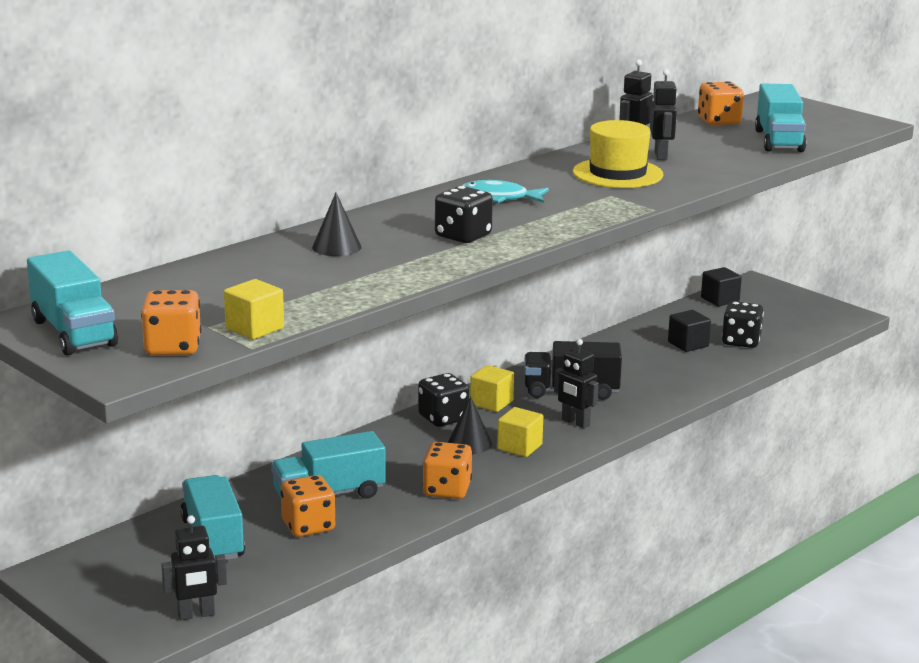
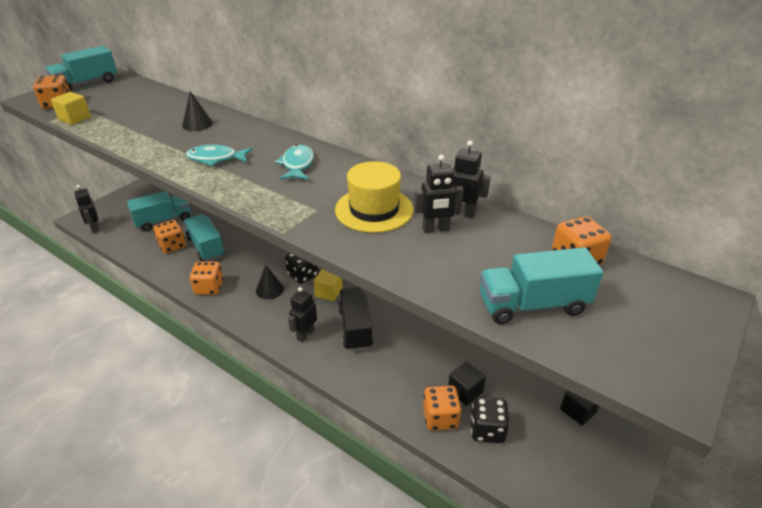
camera: 80 degrees right, 15 degrees up
(463, 236) = (216, 159): black dice -> turquoise fish
(519, 447) = (266, 311): yellow cube -> none
(723, 360) = (440, 418): none -> orange dice

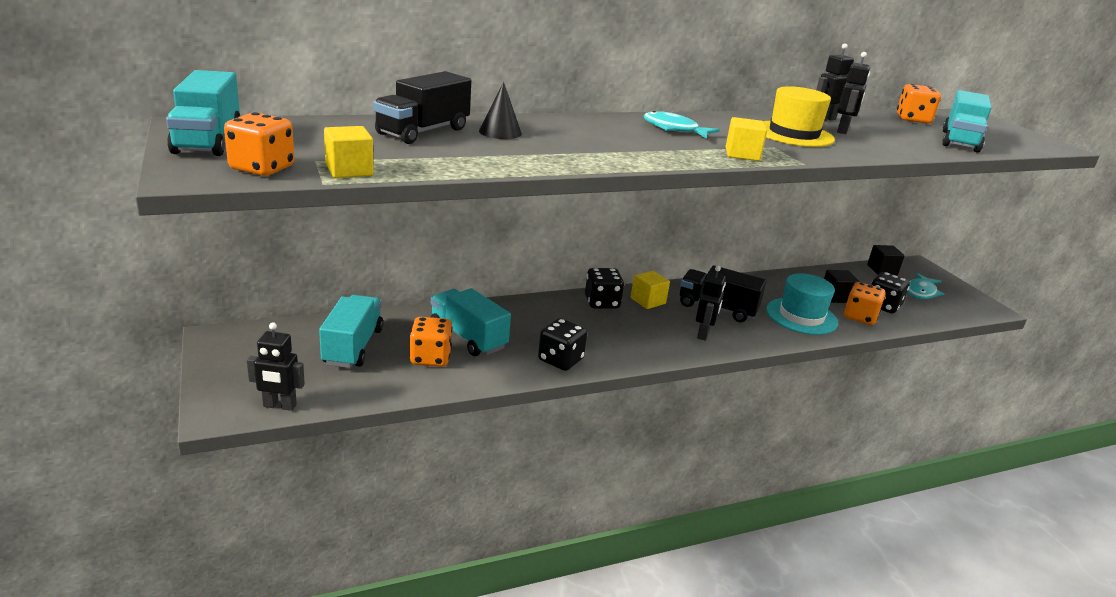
camera: 60 degrees left, 10 degrees down
(167, 109) = (423, 131): none -> black truck
(206, 247) = (468, 337): turquoise truck -> turquoise truck turned 45 degrees clockwise
(209, 288) = (560, 360): orange dice -> black dice
(216, 159) = (613, 147): turquoise fish -> turquoise fish (921, 292)
(269, 202) = (742, 154): none -> yellow cube
(269, 289) = (607, 327): black cone -> none
(305, 334) = (704, 334): black robot -> black robot turned 135 degrees counterclockwise
(396, 378) = (801, 316): none -> turquoise hat

